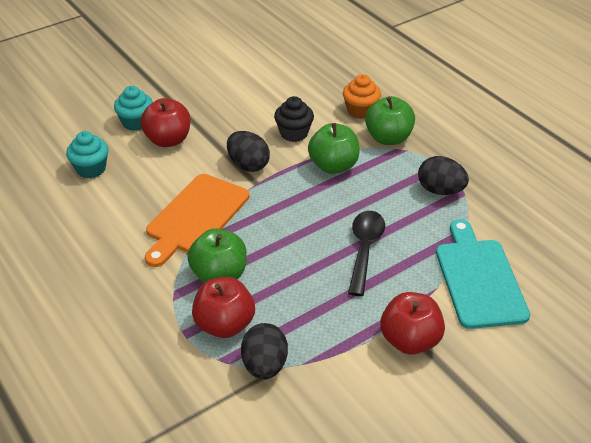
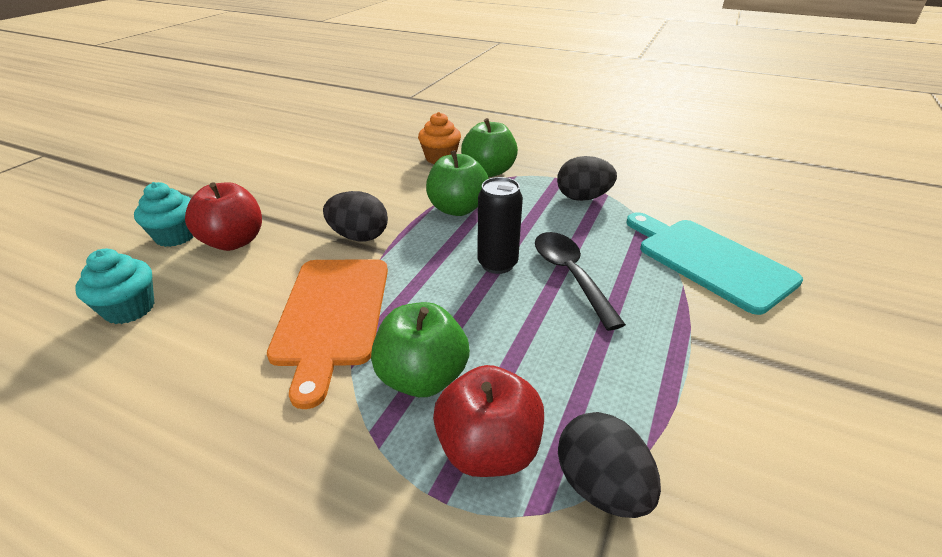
camera: 30 degrees left, 5 degrees down
(294, 133) = (388, 193): black cupcake -> none
(323, 221) = (497, 264): none -> black can
(410, 340) = (727, 355): red apple -> none

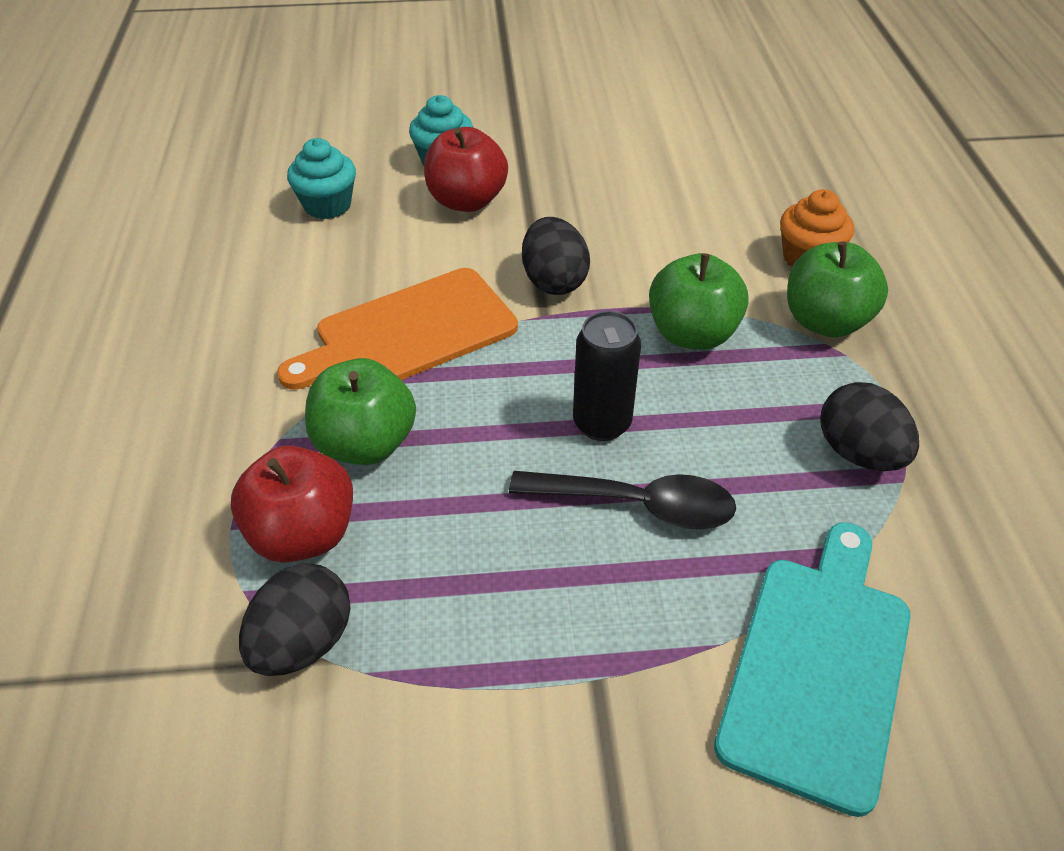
camera: 60 degrees right, 10 degrees up
(570, 275) = (637, 505): black spoon -> black spoon turned 60 degrees clockwise

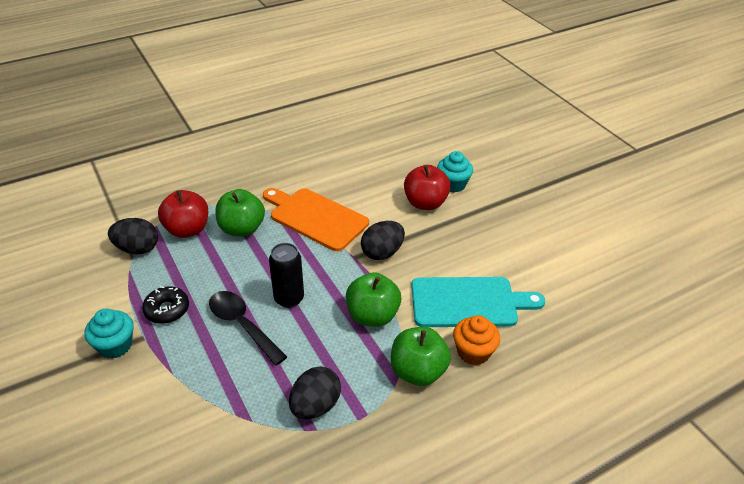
camera: 65 degrees right, 5 degrees down
(327, 205) = (388, 162): turquoise cupcake -> turquoise cupcake (115, 345)
(536, 620) = (167, 310): none -> black donut
(637, 505) = (242, 325): black spoon -> black spoon turned 150 degrees clockwise
(818, 666) = (170, 412): turquoise cutting board -> turquoise cutting board (468, 302)

